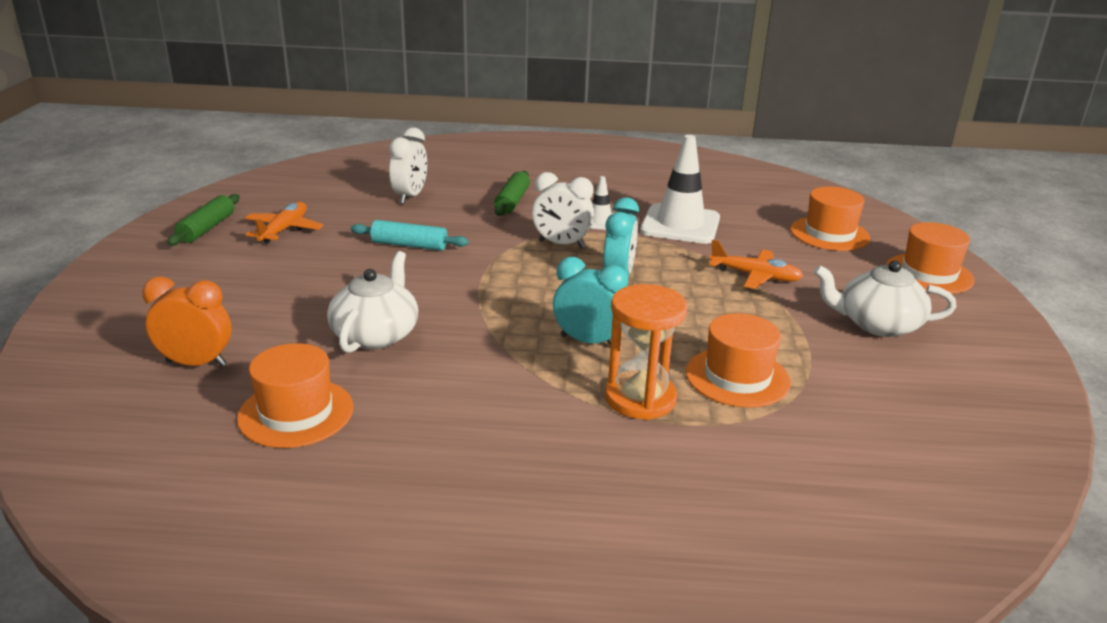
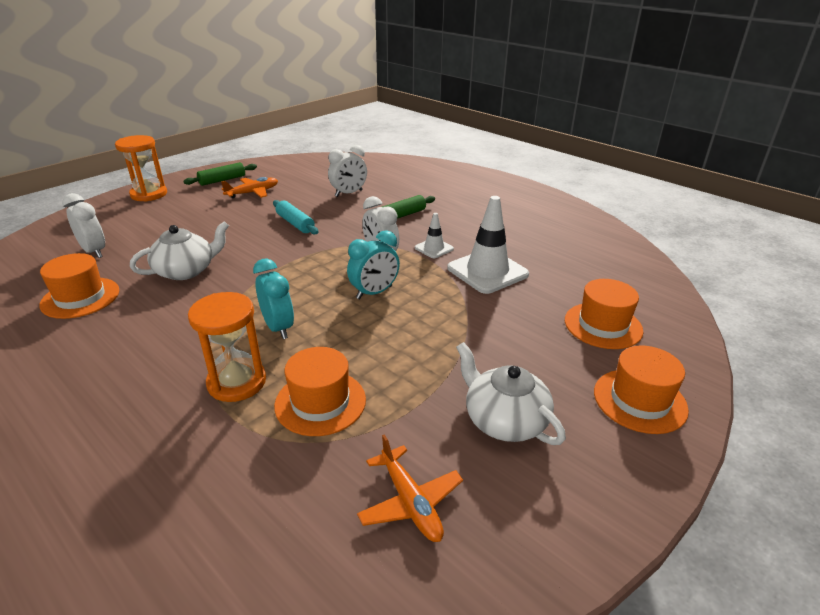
camera: 40 degrees right, 5 degrees up
(125, 276) = (149, 194): none -> orange hourglass
(196, 363) = (94, 251): orange clock -> white clock
(755, 276) = (473, 333): orange plane -> orange plane (410, 502)

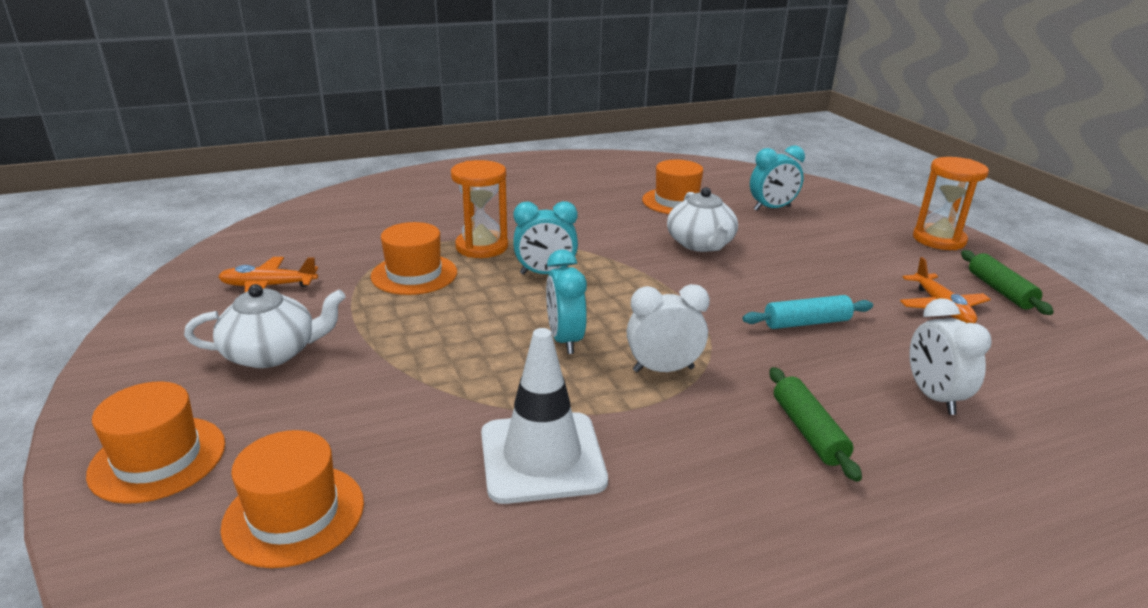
camera: 115 degrees right, 5 degrees down
(94, 251) = (772, 208): white clock -> turquoise clock
(434, 248) = (656, 427): white traffic cone -> none

